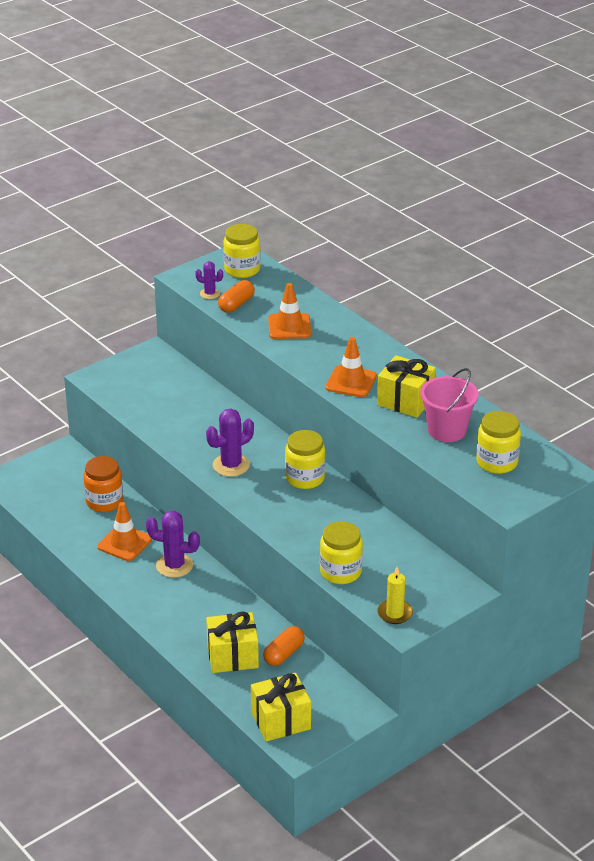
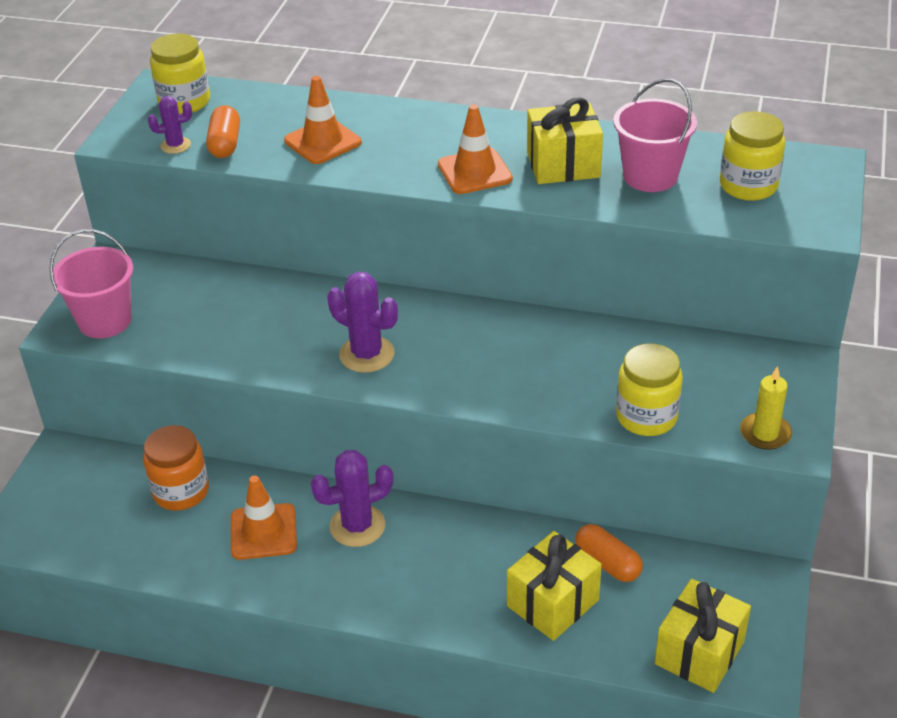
camera: 35 degrees left, 5 degrees up
(118, 382) = (105, 321): none -> pink bucket
(231, 465) = (367, 354): purple cactus -> purple cactus turned 75 degrees counterclockwise
(284, 654) = (607, 563): orange capsule -> orange capsule turned 45 degrees counterclockwise
(305, 478) = (472, 325): yellow jar -> none

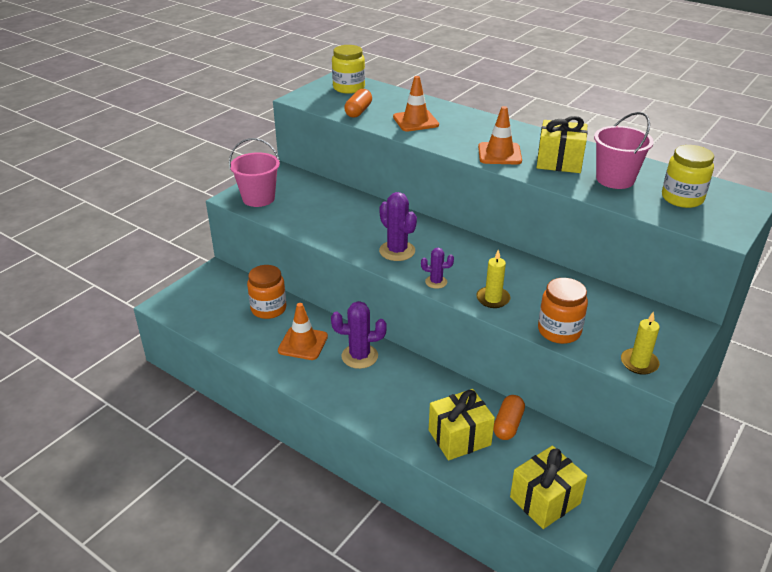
camera: 20 degrees right, 5 degrees down
(175, 145) = (330, 107): purple cactus -> purple cactus (436, 282)
(538, 393) = (493, 299): none -> yellow candle
(607, 563) = (508, 425): orange capsule -> orange capsule turned 45 degrees clockwise
(646, 417) = (559, 331): yellow jar -> orange jar

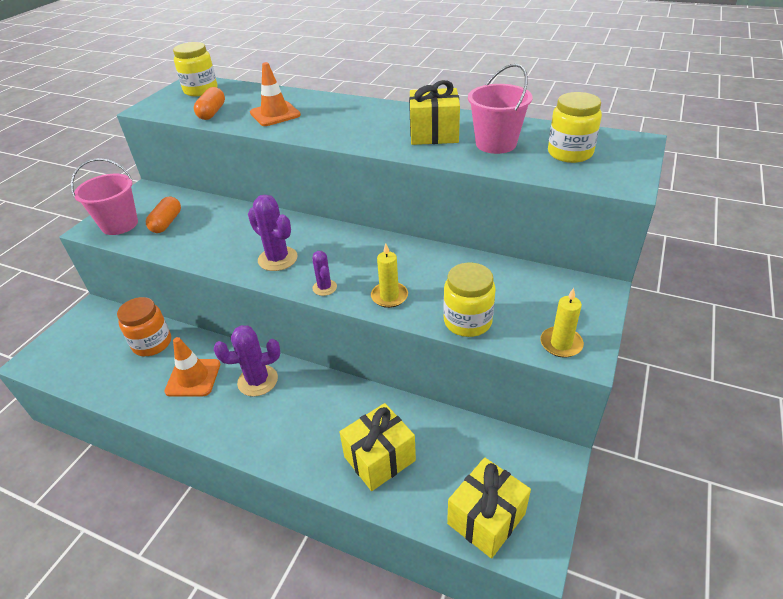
camera: 10 degrees left, 5 degrees up
(436, 282) = (324, 288): purple cactus -> purple cactus turned 75 degrees clockwise
(499, 154) = (369, 135): orange traffic cone -> none
(508, 425) = (429, 431): orange capsule -> orange capsule (167, 223)
(559, 331) = (467, 321): orange jar -> yellow jar

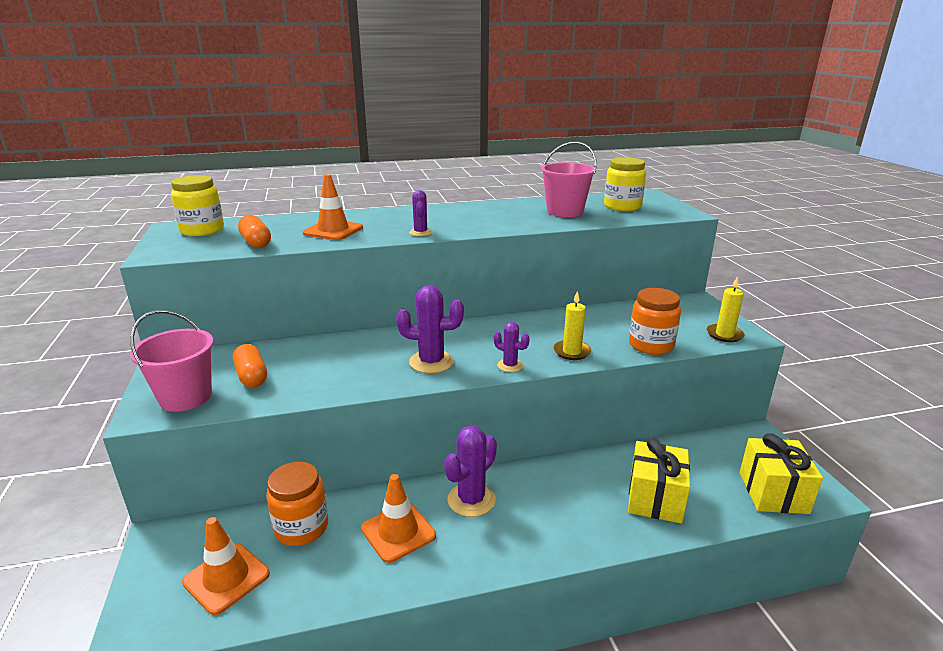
camera: 40 degrees left, 15 degrees down
(91, 354) = (226, 578): none -> orange traffic cone
(330, 135) = (420, 233): none -> purple cactus
(434, 134) = (508, 215): yellow gift -> none
(467, 321) = (651, 345): yellow jar -> orange jar

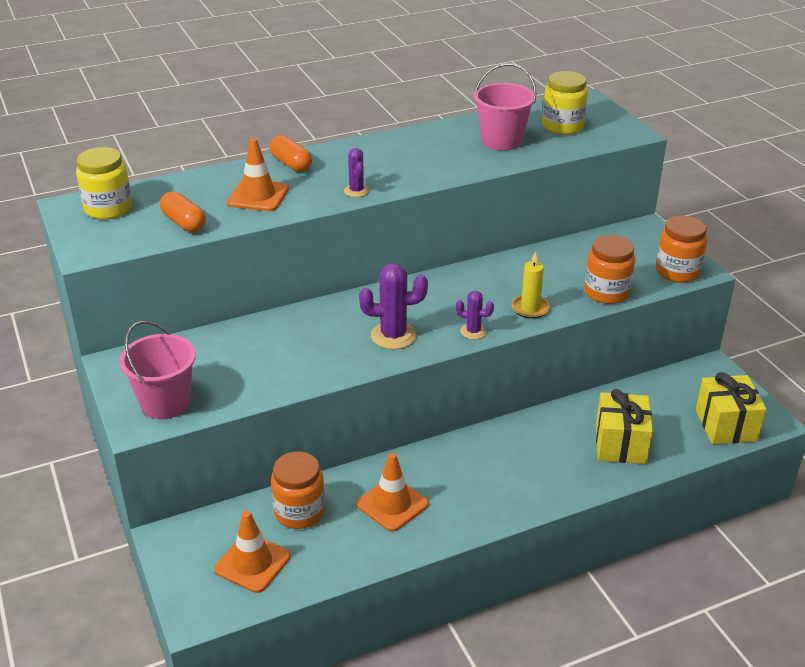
camera: 10 degrees left, 10 degrees up
(251, 376) = (218, 372): orange capsule -> orange capsule (291, 164)
(471, 500) = (451, 466): purple cactus -> none
(724, 335) = (677, 272): yellow candle -> orange jar

